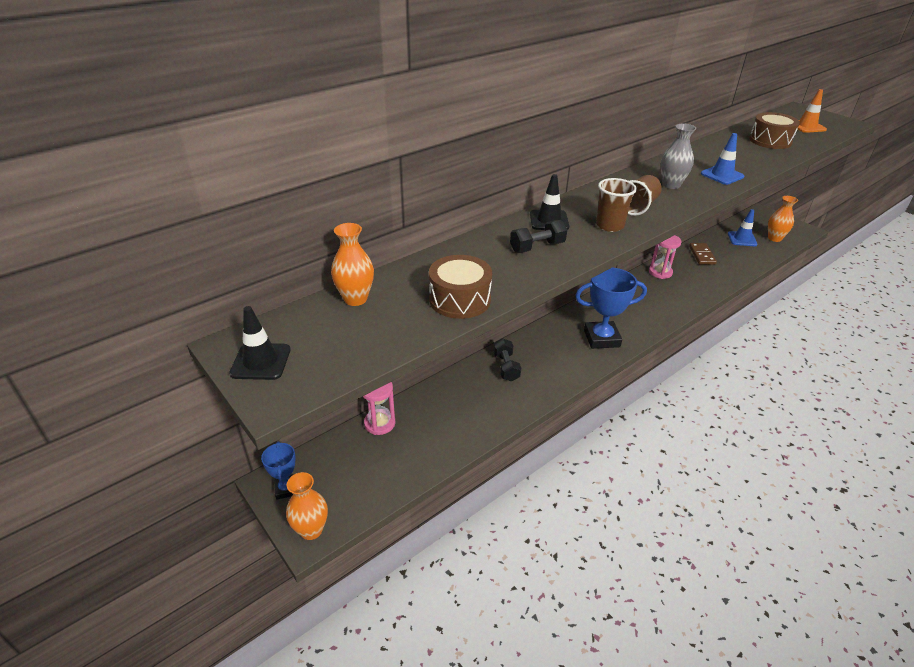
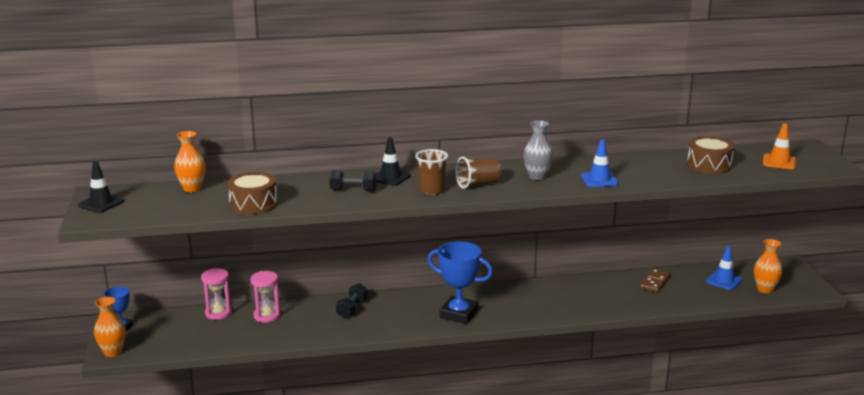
camera: 30 degrees right, 15 degrees down
(660, 272) = (588, 284): pink hourglass -> pink hourglass (267, 316)

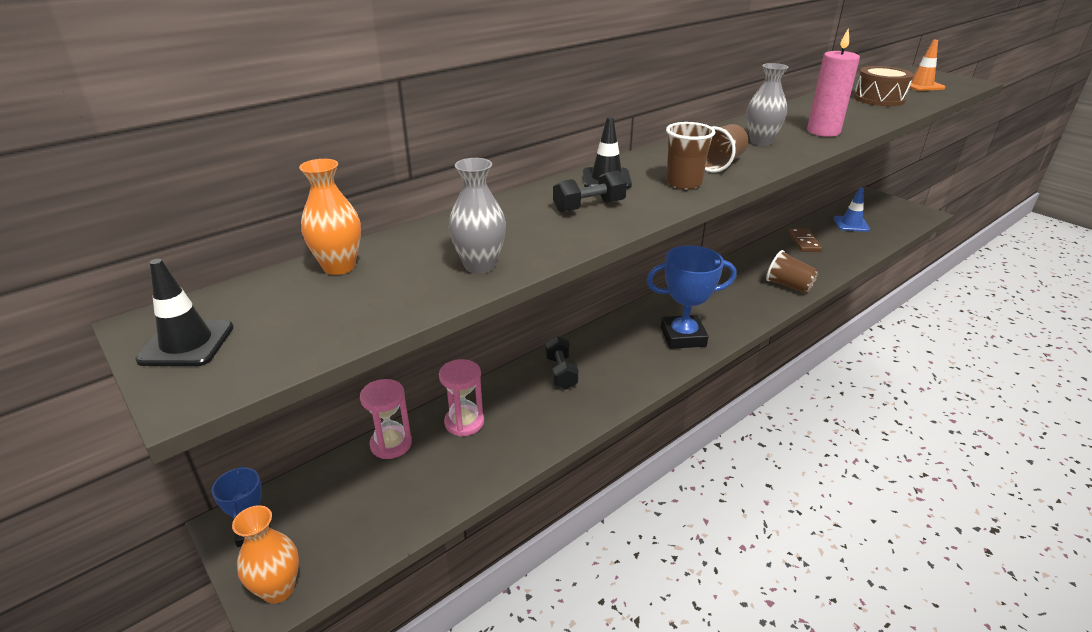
camera: 30 degrees left, 10 degrees up
(253, 204) = (480, 265): brown drum -> grey vase
(589, 307) = (788, 286): none -> brown cup
(599, 180) = (823, 131): blue traffic cone -> pink candle
(765, 289) = (890, 223): orange vase -> none

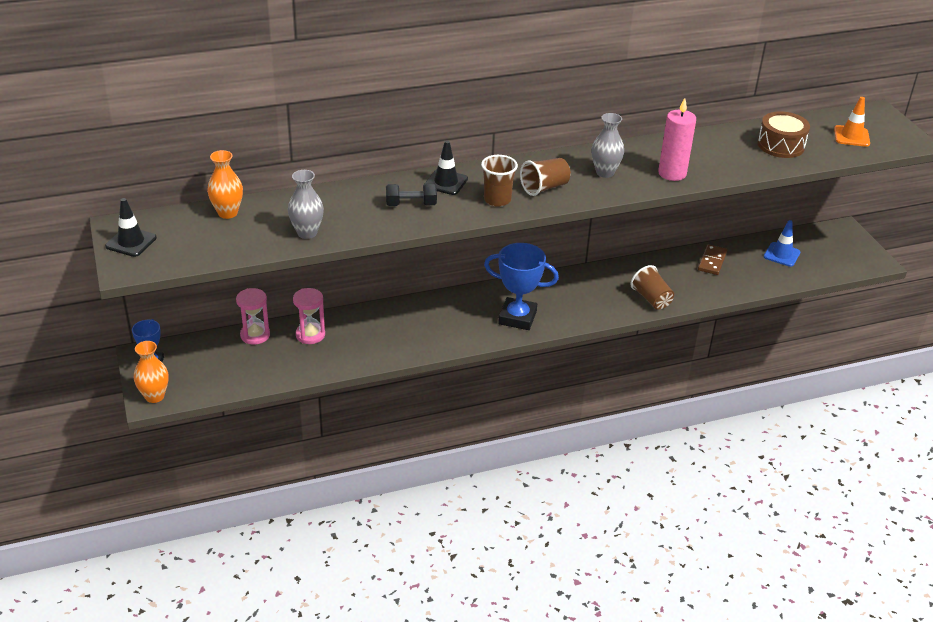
camera: 20 degrees right, 5 degrees up
(561, 372) = (401, 319): black dumbbell -> none

